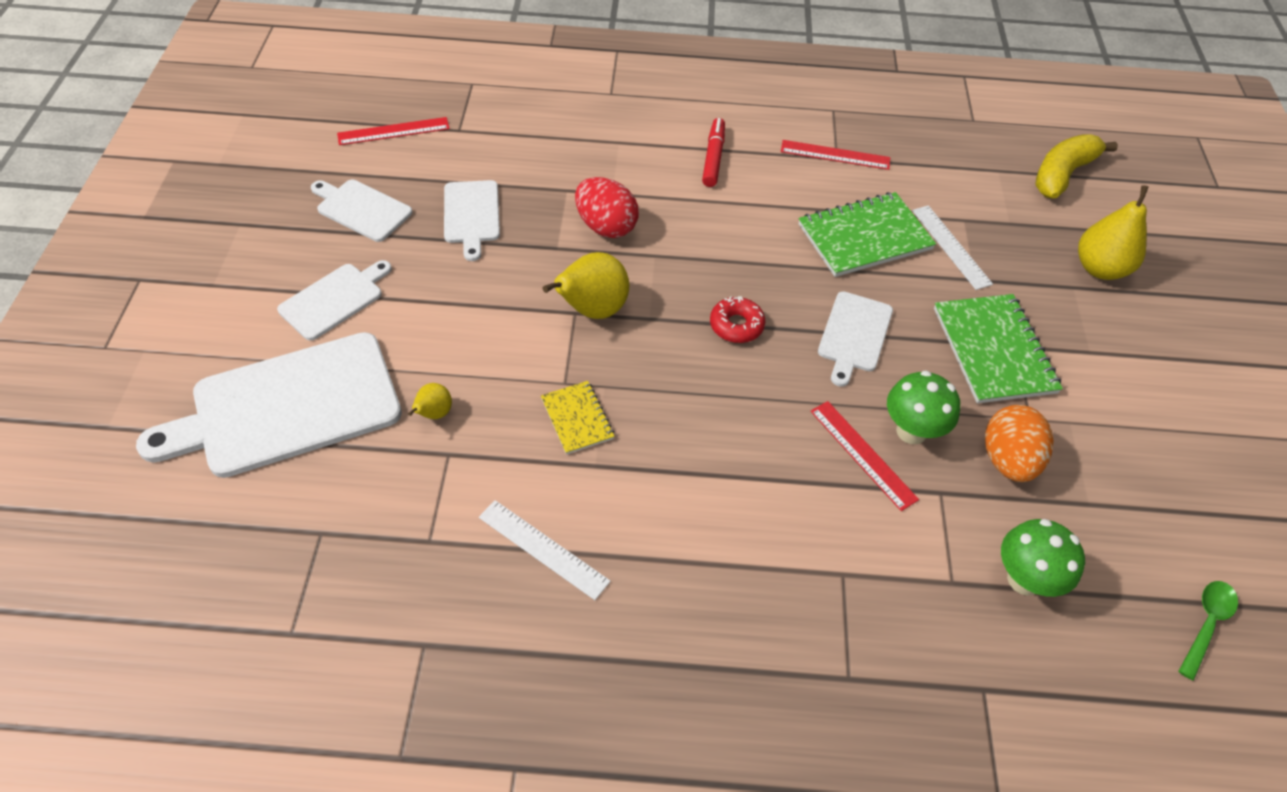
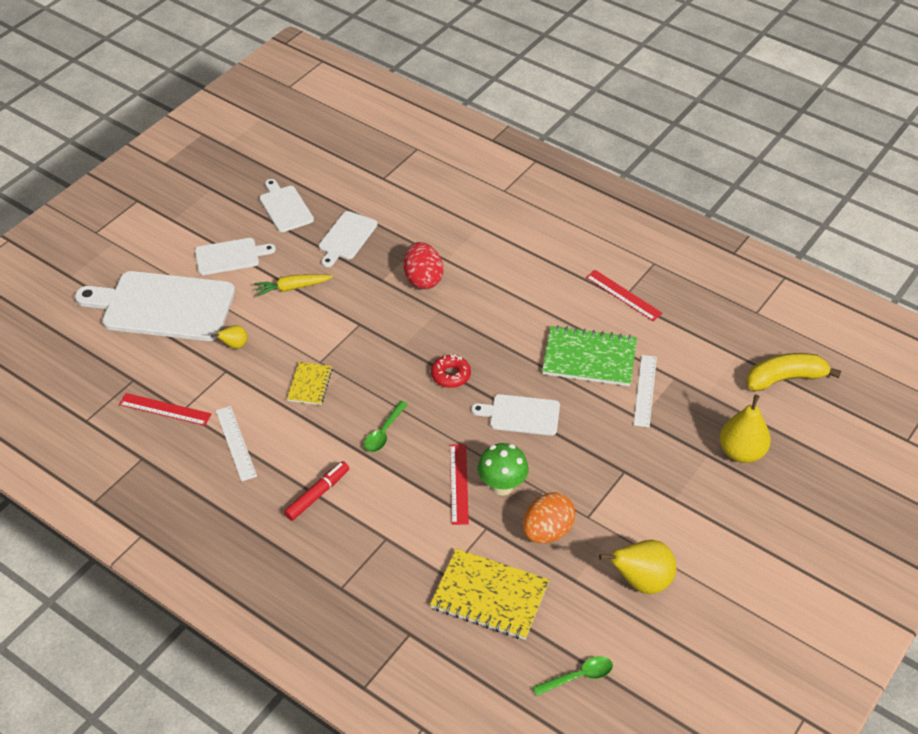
camera: 35 degrees right, 5 degrees down
(393, 131) = (342, 163): red ruler -> red ruler (165, 409)
(452, 304) = (292, 288): none -> yellow carrot
(592, 310) = (370, 327): yellow pear -> yellow pear (641, 581)
(713, 158) = (534, 263): red marker -> red marker (317, 494)
(721, 435) = (384, 432): none -> green spoon
(854, 335) = (521, 415): white cutting board -> white cutting board turned 45 degrees clockwise
(993, 350) = (606, 467): green notebook -> none
(1024, 579) = (489, 596): green mushroom -> yellow notebook

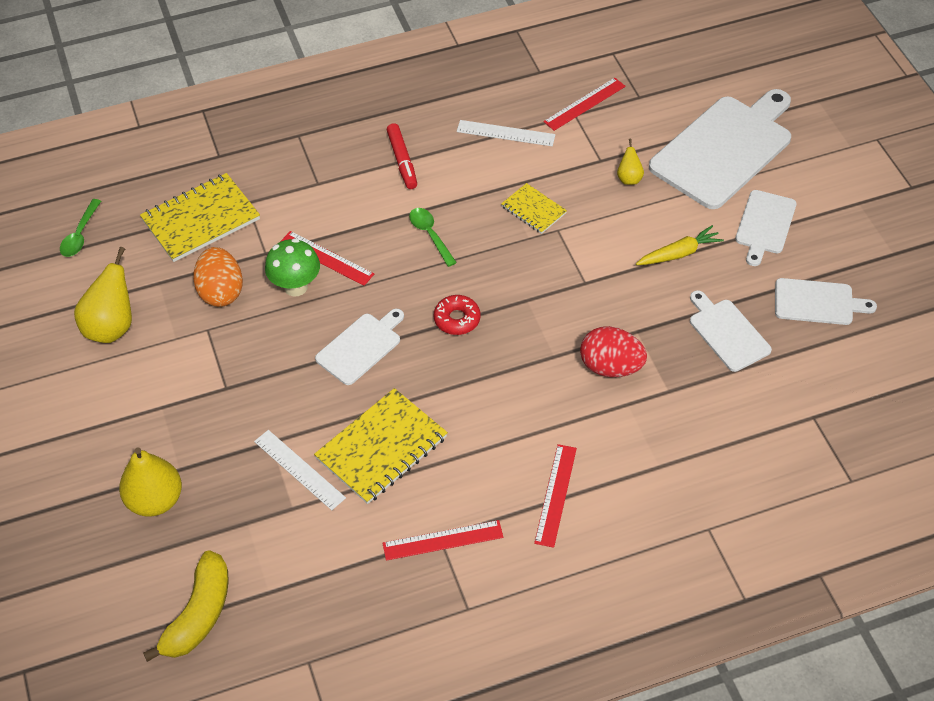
camera: 125 degrees right, 5 degrees up
(292, 288) = (679, 253): yellow carrot -> yellow carrot turned 45 degrees clockwise
(543, 261) = (555, 495): none -> red ruler
(589, 358) = (381, 448): green notebook -> yellow notebook

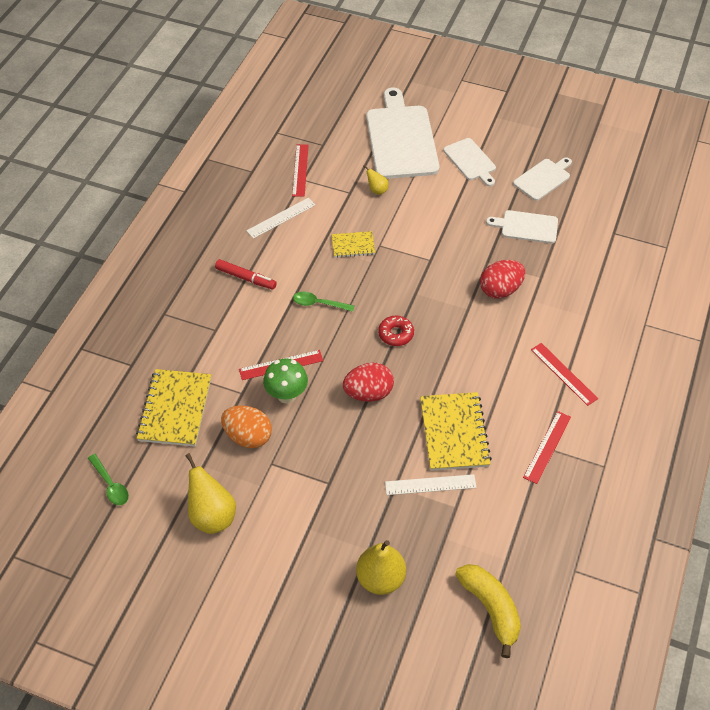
camera: 50 degrees left, 0 degrees up
(361, 347) = (368, 393): white cutting board -> red egg
(679, 253) = (452, 207): yellow carrot -> none

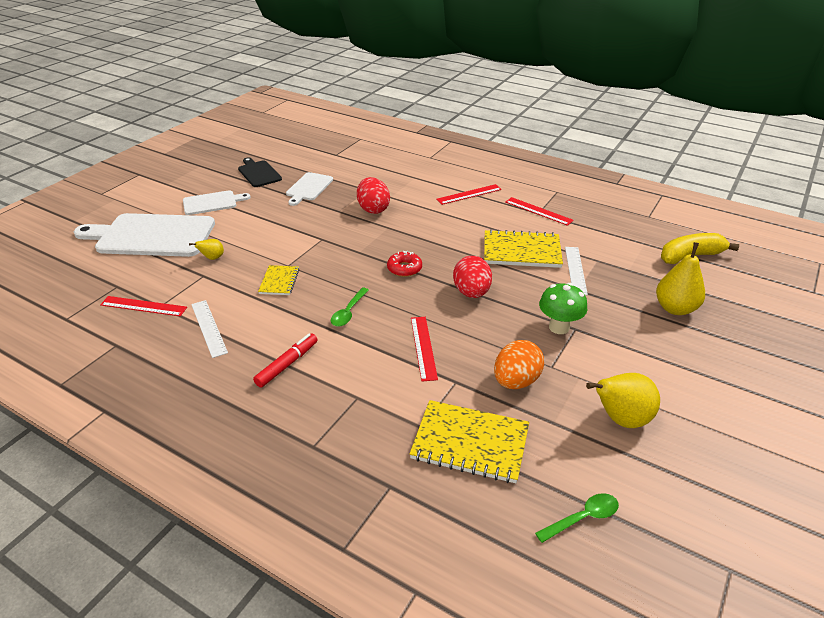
camera: 80 degrees left, 15 degrees down
(286, 395) = (465, 347): green mushroom -> green mushroom (559, 327)
(543, 178) = (258, 173): white cutting board -> black cutting board

